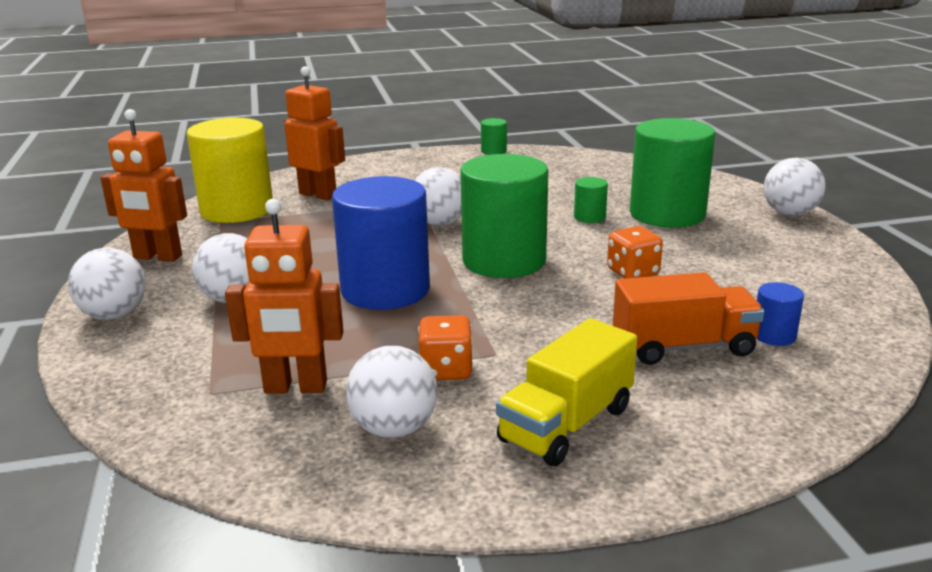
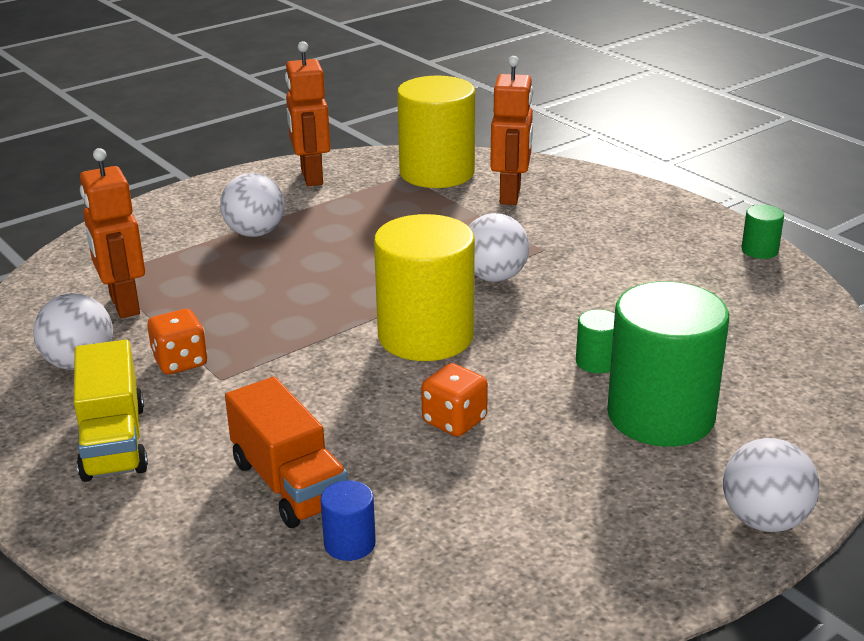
camera: 65 degrees right, 5 degrees up
(114, 315) = (201, 200): white ball -> none
(385, 290) = (315, 293): blue cylinder -> none
(504, 261) = (425, 336): green cylinder -> yellow cylinder
(566, 424) = (113, 442): yellow truck -> yellow truck turned 120 degrees counterclockwise

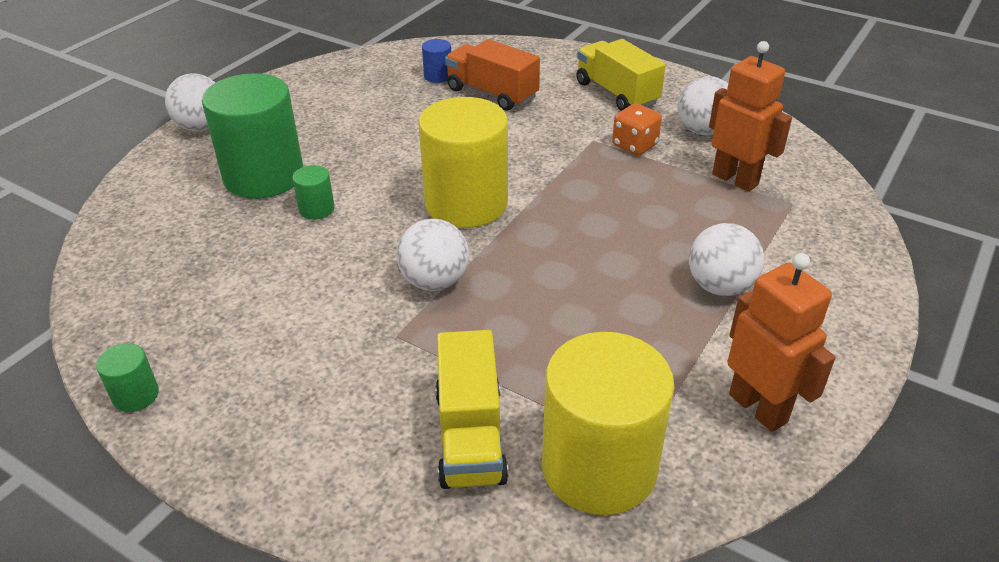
camera: 160 degrees right, 10 degrees up
(454, 421) = (411, 145): orange dice -> none
(511, 195) = (470, 435): orange robot -> yellow truck

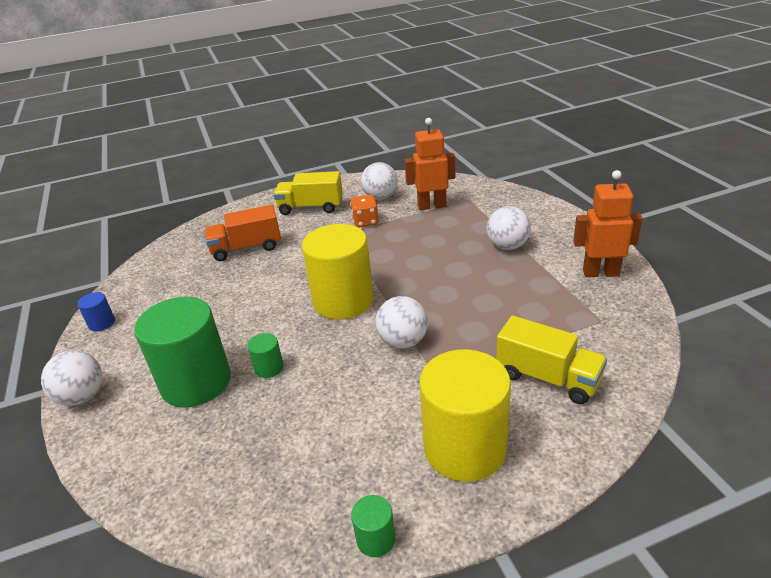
camera: 50 degrees left, 5 degrees down
(438, 76) = (195, 261): blue cylinder -> blue cylinder (102, 323)
(599, 467) = (605, 339): yellow cylinder -> yellow cylinder (465, 448)

